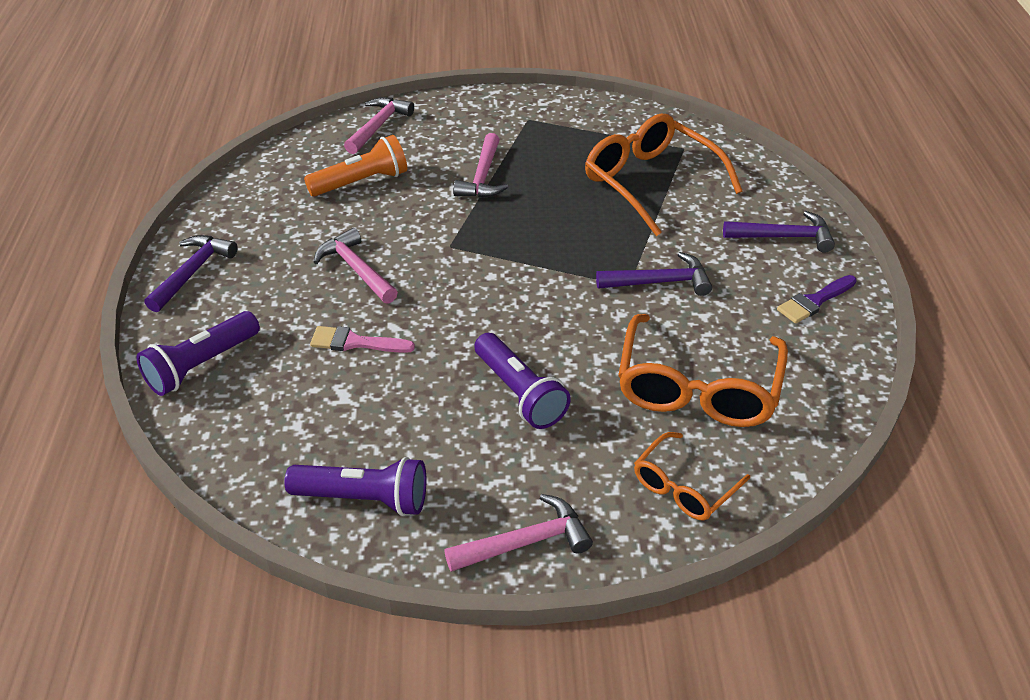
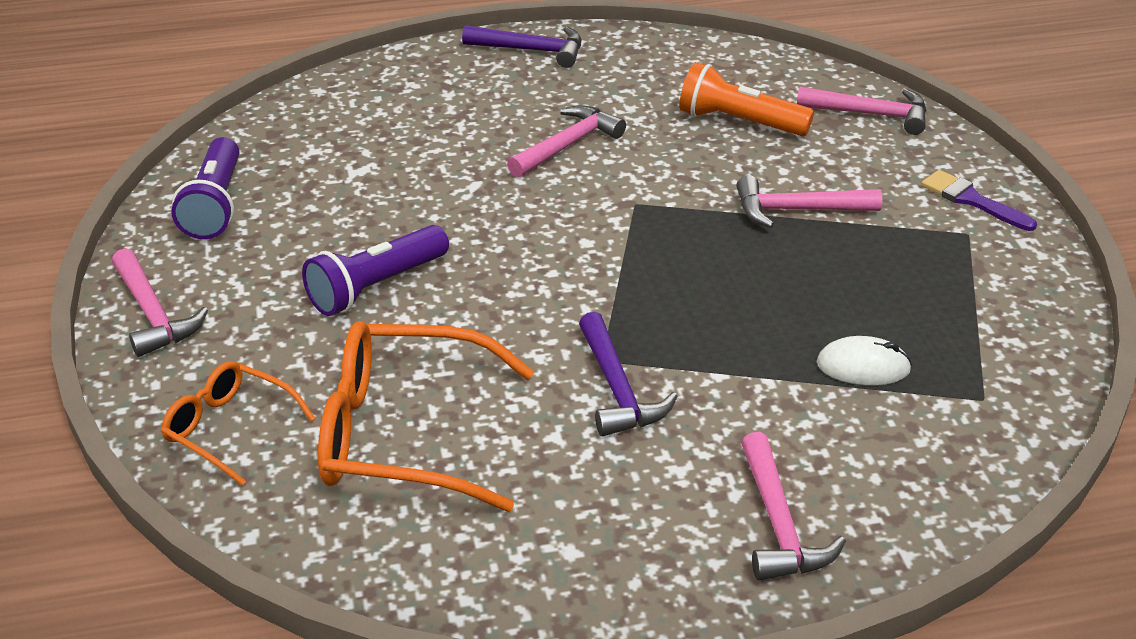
camera: 80 degrees right, 5 degrees down
(201, 365) = (392, 83): purple flashlight -> none
(355, 342) = (442, 164): pink brush -> none
(361, 182) = (739, 122): orange flashlight -> orange flashlight turned 150 degrees clockwise
(650, 182) = (863, 366): orange glasses -> white mouse
(783, 237) = (779, 524): purple hammer -> pink hammer
(814, 301) = (620, 559): purple brush -> purple brush (972, 200)

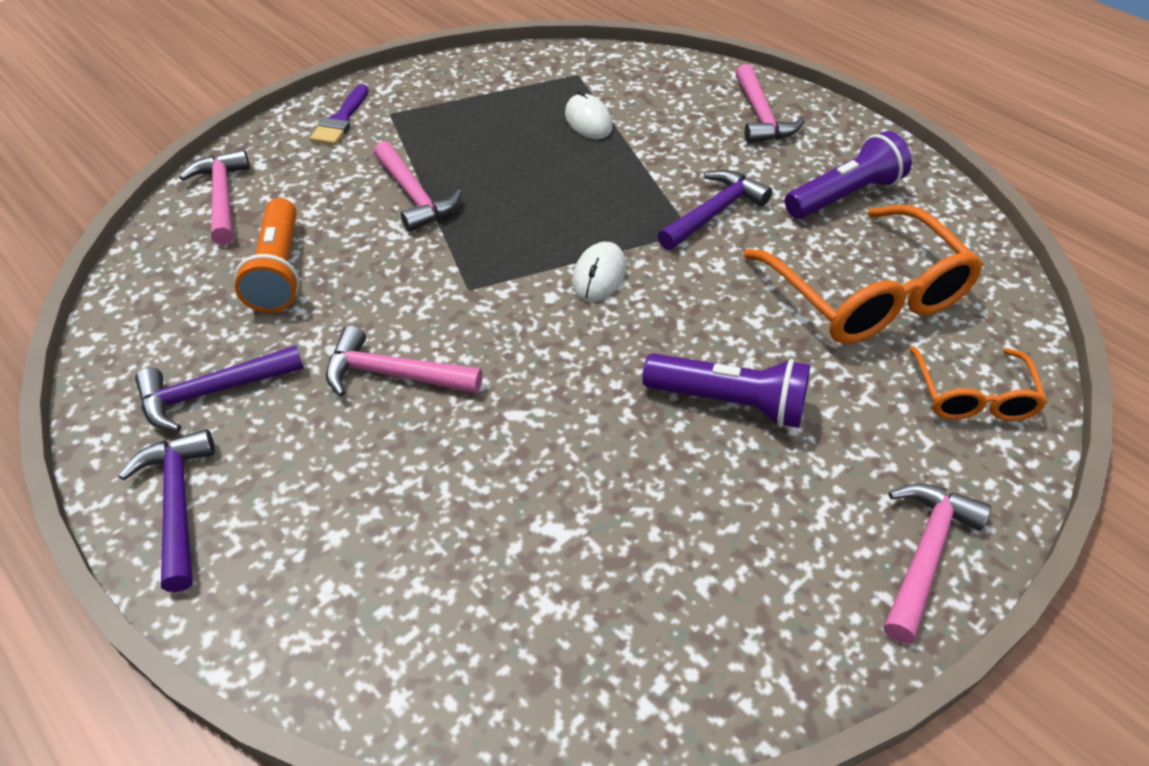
camera: 120 degrees left, 10 degrees up
(215, 205) = (725, 634): purple flashlight -> purple flashlight (845, 196)
(589, 277) = (599, 275): none -> white mouse
(621, 75) = (213, 392): none -> purple hammer
(779, 524) = (760, 116): pink hammer -> pink hammer turned 120 degrees clockwise

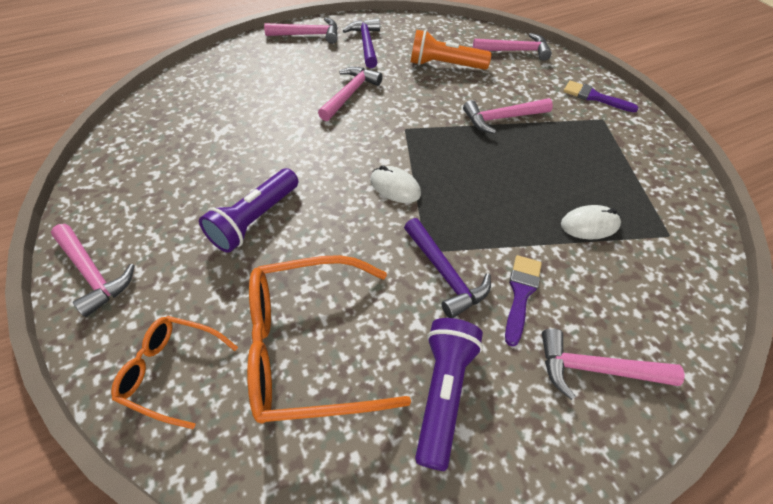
camera: 105 degrees right, 5 degrees up
(178, 504) = (308, 35): purple hammer -> pink hammer
(707, 160) = (521, 293): none -> purple brush
(845, 196) = (443, 392): purple flashlight -> purple flashlight turned 150 degrees counterclockwise

